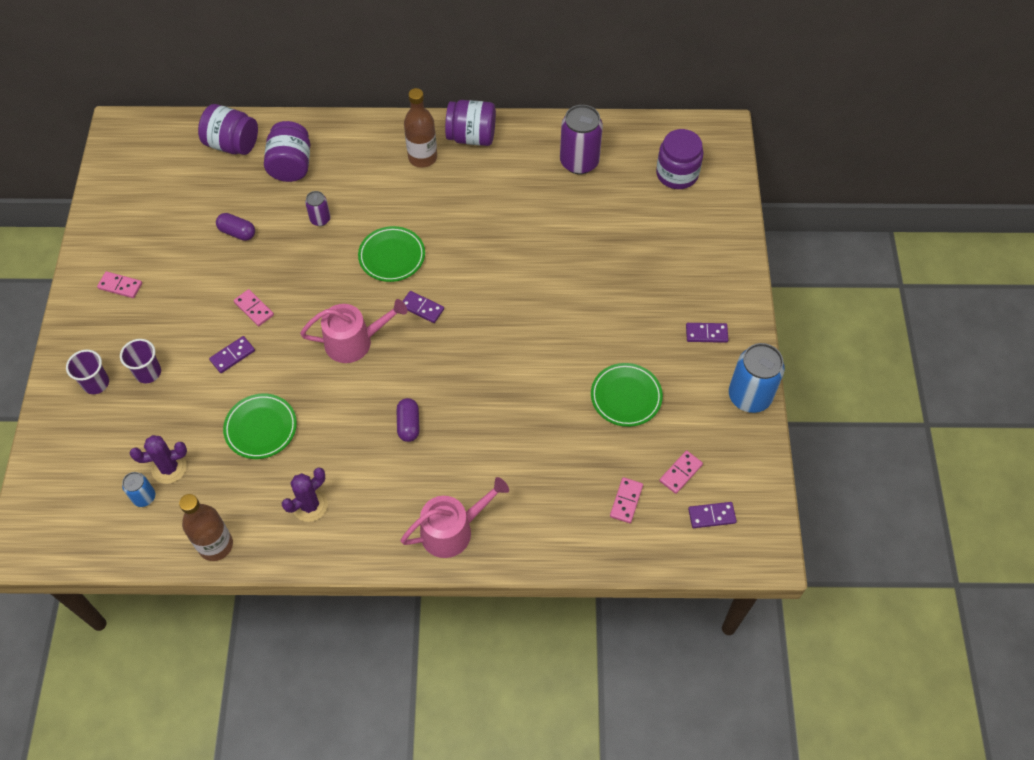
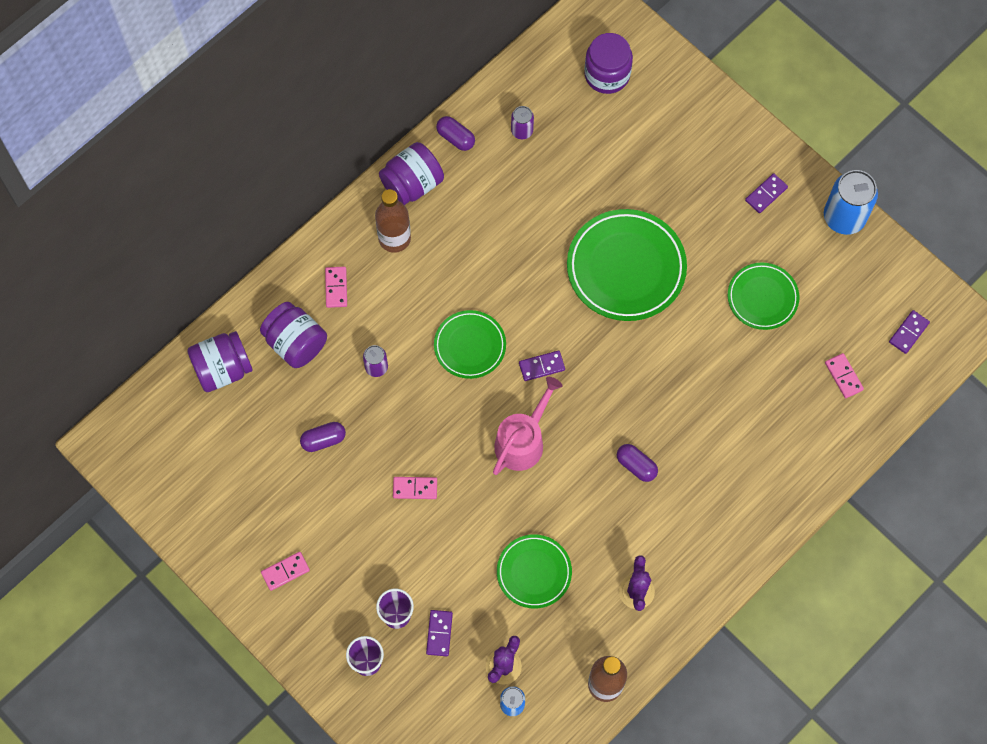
camera: 45 degrees left, 10 degrees up
(232, 355) = (444, 540): purple domino -> purple domino (439, 633)
(452, 530) = (753, 511): pink watering can -> none
(531, 133) = (455, 138): none -> purple capsule
(551, 297) = (626, 268): none -> green plate
(579, 162) = (522, 131): purple can -> purple can, size x0.52
(680, 473) = (857, 320): pink domino -> pink domino (336, 288)

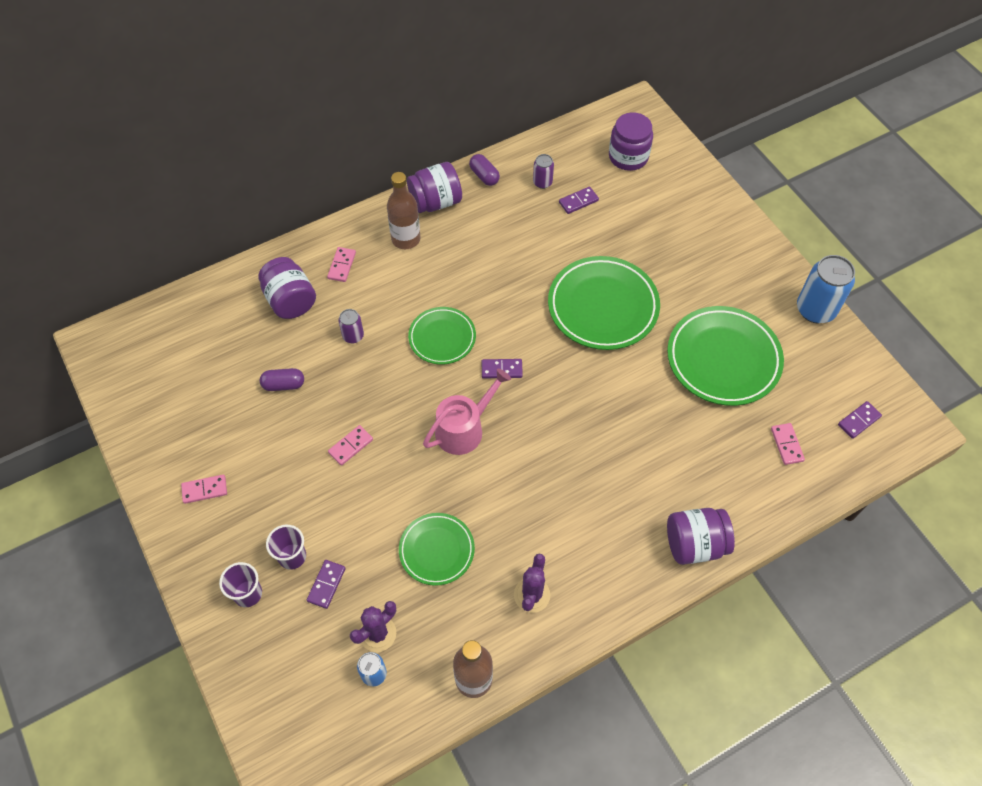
camera: 15 degrees right, 10 degrees down
(223, 369) = (220, 307): purple jar -> purple jar (694, 544)
(415, 488) = (350, 446): pink domino -> pink domino turned 60 degrees counterclockwise
(636, 465) = (565, 476): purple capsule -> none
(762, 298) = (723, 359): green plate -> green plate, size x1.68
(766, 194) = (746, 275): purple domino -> purple domino (578, 201)

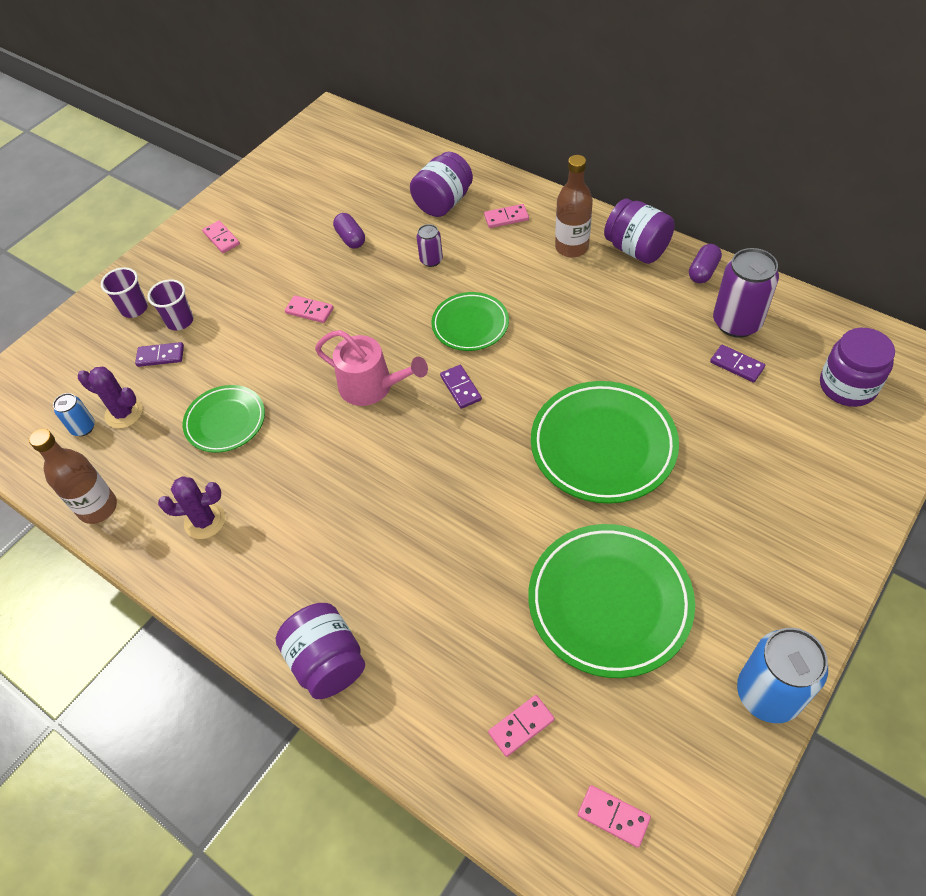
camera: 70 degrees right, 5 degrees down
(542, 182) = (736, 323): purple can -> purple can, size x1.94
(858, 421) = (613, 816): purple domino -> pink domino

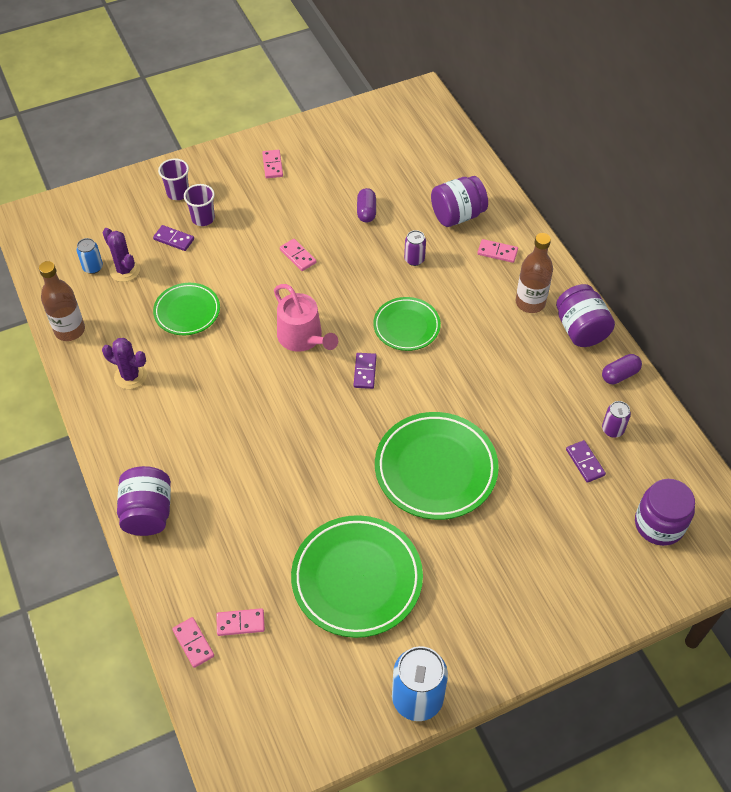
camera: 25 degrees right, 0 degrees up
(613, 816) = (258, 710): pink domino -> pink domino (193, 643)
(736, 323) = (612, 429): purple can -> purple can, size x0.52

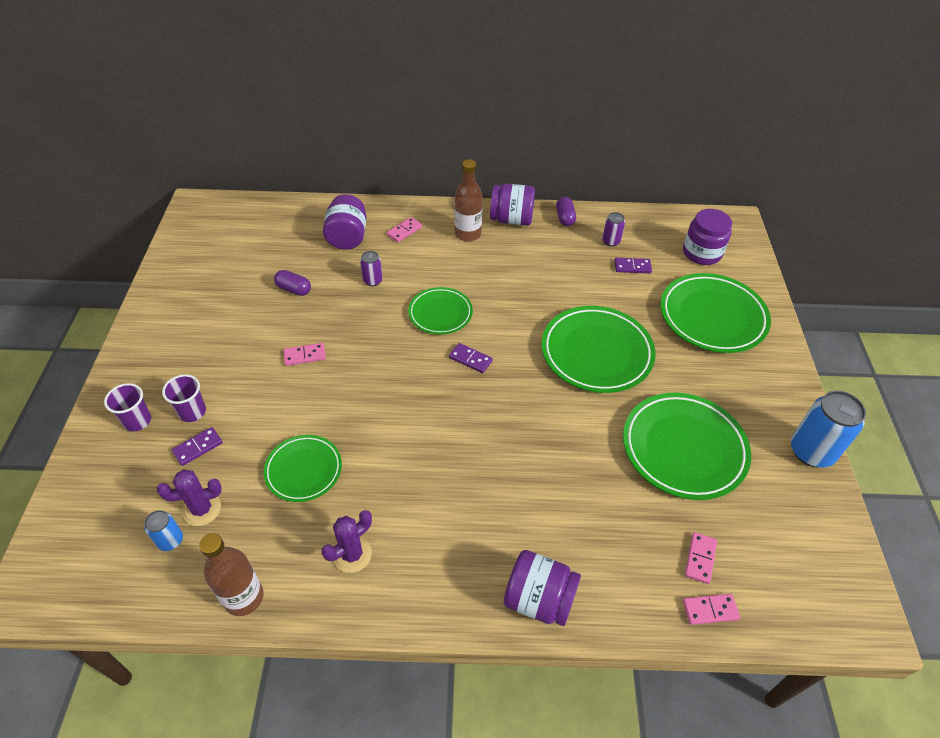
camera: 65 degrees left, 5 degrees down
(272, 165) = (176, 332): pink domino -> none
(303, 337) = (403, 388): pink watering can -> none
(557, 561) = (712, 317): none -> green plate

